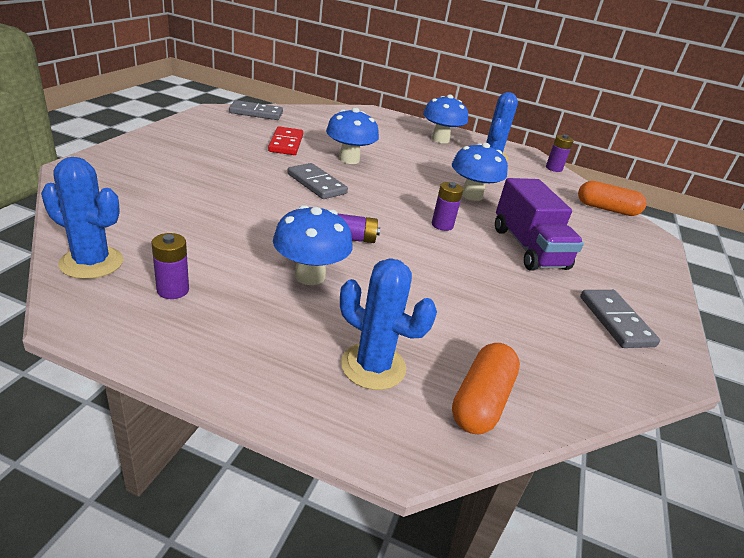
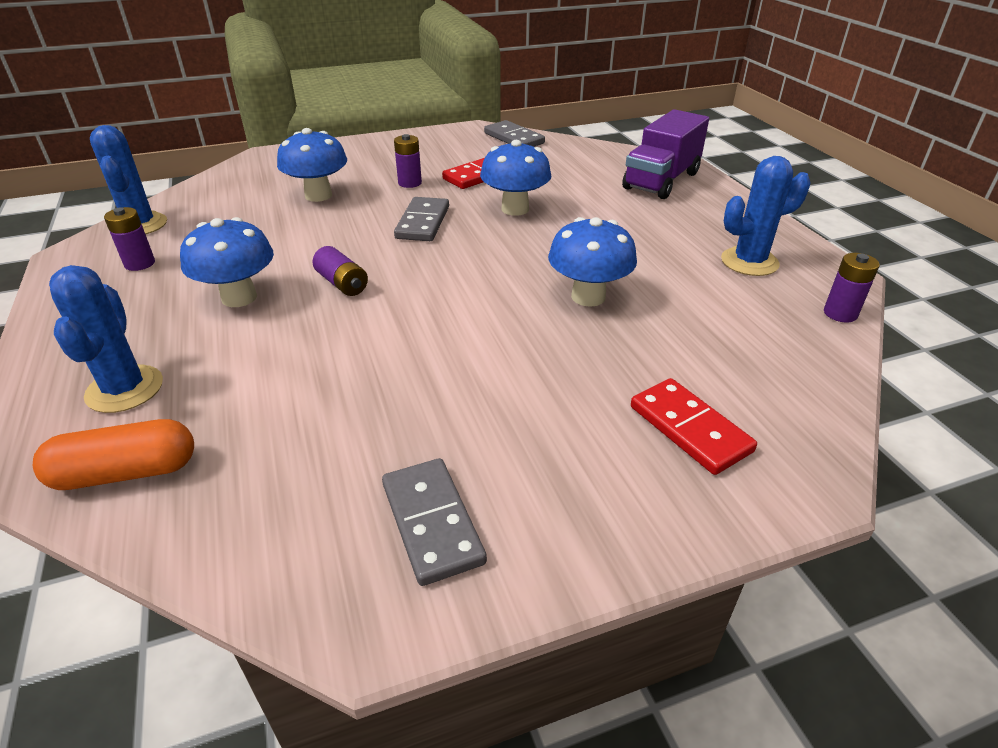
camera: 55 degrees right, 5 degrees up
(440, 139) = (705, 219): blue mushroom -> blue mushroom (318, 195)
(442, 225) = (466, 311): purple battery -> purple battery (410, 183)
(528, 248) = (520, 384): purple truck -> purple truck (661, 181)
(601, 235) = (689, 429): none -> red domino
(606, 209) = (804, 405): orange capsule -> none
(616, 321) = (432, 522): grey domino -> grey domino turned 60 degrees counterclockwise

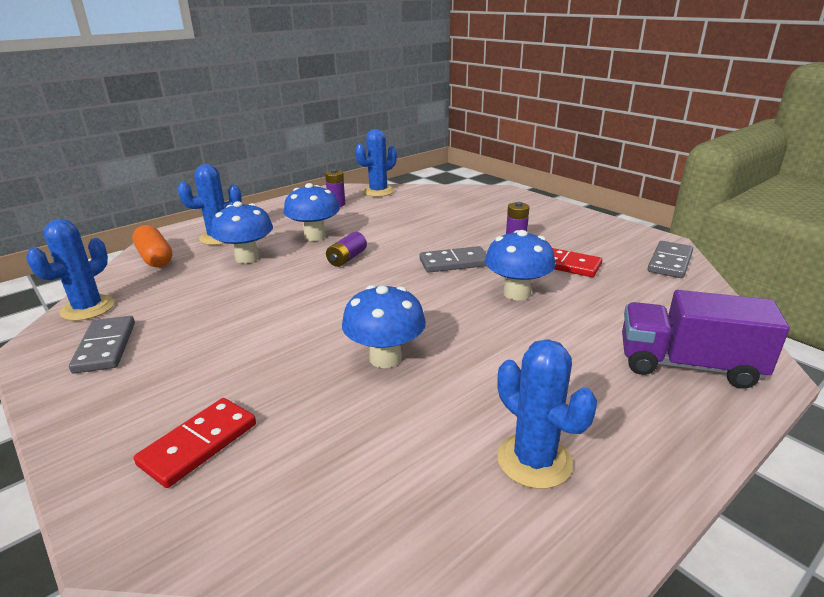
camera: 70 degrees right, 10 degrees down
(271, 559) = (88, 308): none -> blue cactus
(318, 195) = (460, 220): blue mushroom -> blue mushroom (247, 258)
(432, 522) = (105, 347): grey domino -> grey domino turned 60 degrees counterclockwise
(840, 313) = (454, 561): purple battery -> none

